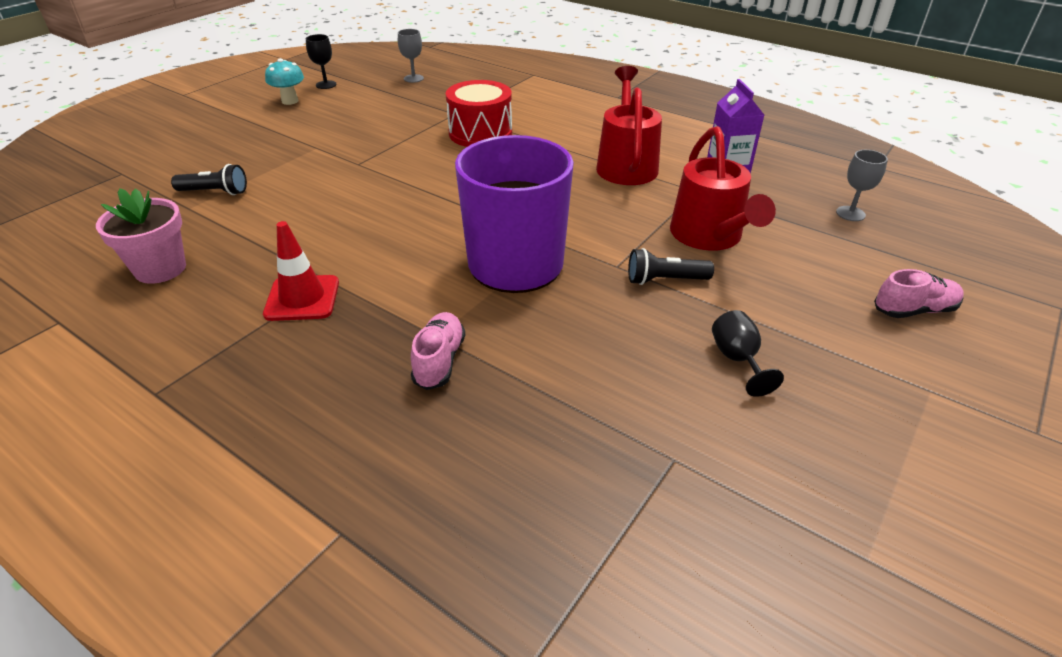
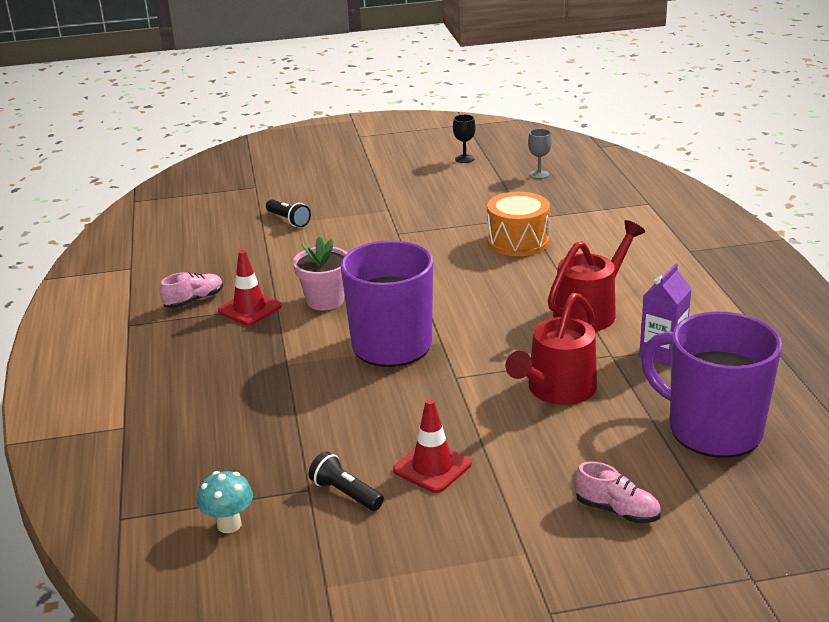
camera: 45 degrees right, 10 degrees down
(160, 269) = (205, 259): pink flower pot -> pink flower pot (325, 300)
(290, 101) = (420, 165): turquoise mushroom -> turquoise mushroom (229, 525)
(439, 361) = (269, 377): pink shoe -> pink shoe (194, 300)
(480, 133) = (518, 241): red drum -> orange drum
(665, 280) = (471, 401): black flashlight -> black flashlight (345, 493)
(737, 359) = (432, 467): black goblet -> red traffic cone
(850, 213) = (712, 429): grey goblet -> purple mug

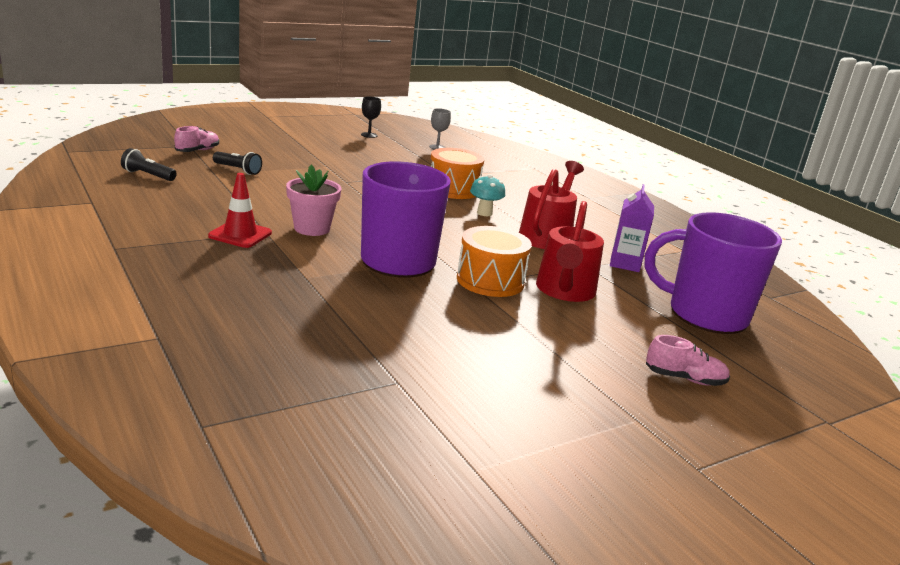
camera: 25 degrees left, 5 degrees down
(194, 300) = (177, 228): pink shoe -> pink shoe (197, 151)
(229, 525) = (333, 421): turquoise mushroom -> turquoise mushroom (484, 213)
(345, 493) = (437, 383): black flashlight -> black flashlight (148, 175)
(432, 467) = (503, 355): red traffic cone -> none
(479, 373) = (490, 280): none -> orange drum

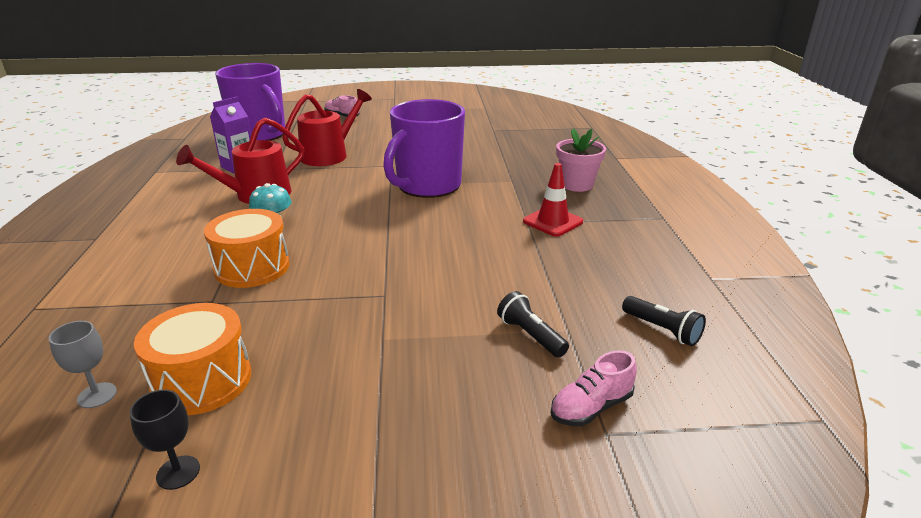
camera: 150 degrees left, 5 degrees up
(312, 228) = (481, 223): pink flower pot -> pink flower pot (577, 185)
(490, 280) = (373, 166): orange drum -> orange drum (202, 381)

